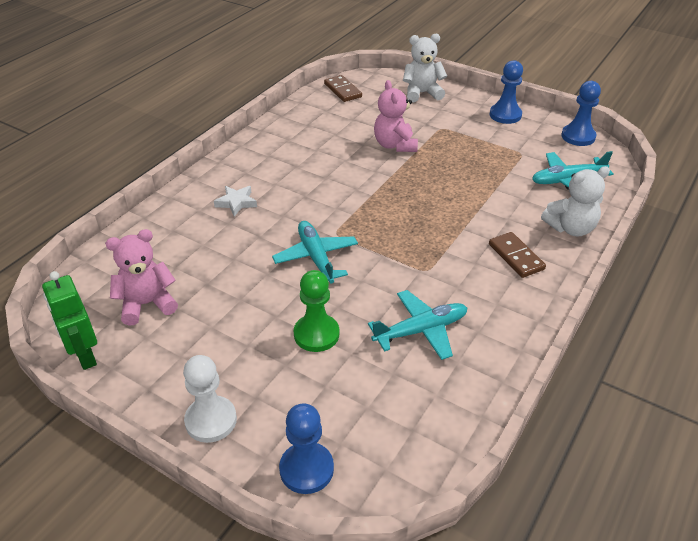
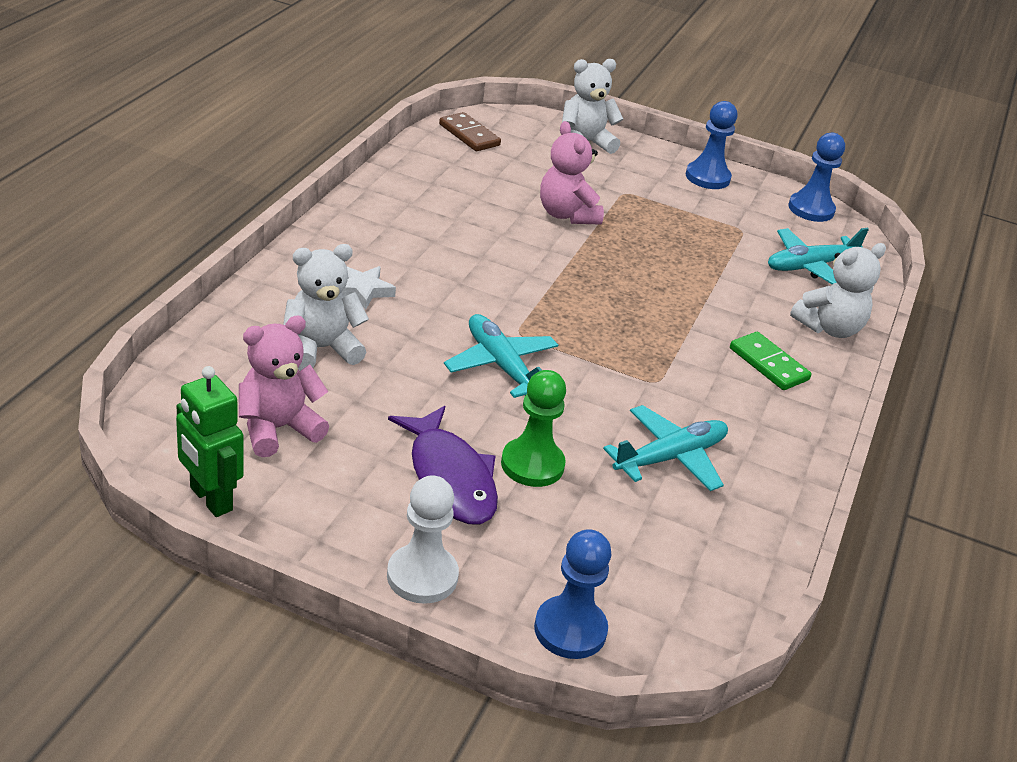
camera: 15 degrees left, 5 degrees down
(195, 245) = (321, 349): none -> white teddy bear
(254, 343) = (450, 478): none -> purple fish
(516, 257) = (768, 364): brown domino -> green domino

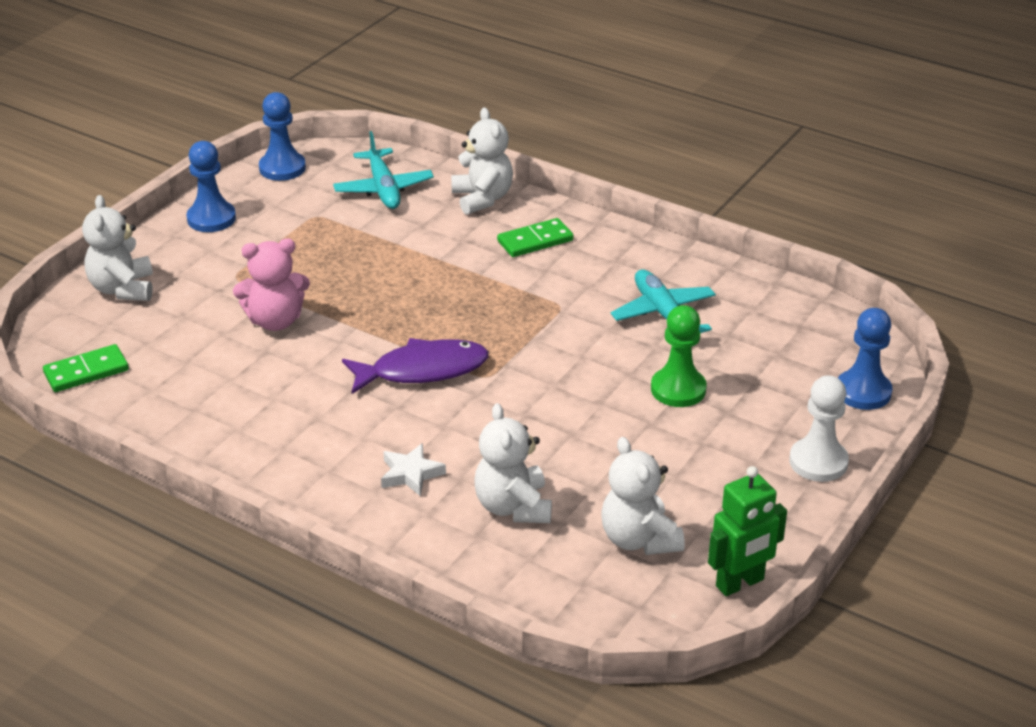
camera: 75 degrees left, 0 degrees up
(278, 429) = (639, 539): pink teddy bear -> white teddy bear
(450, 478) = (699, 437): purple fish -> purple fish (422, 370)
(469, 135) = (86, 371): brown domino -> green domino
(501, 366) = (539, 392): turquoise plane -> none

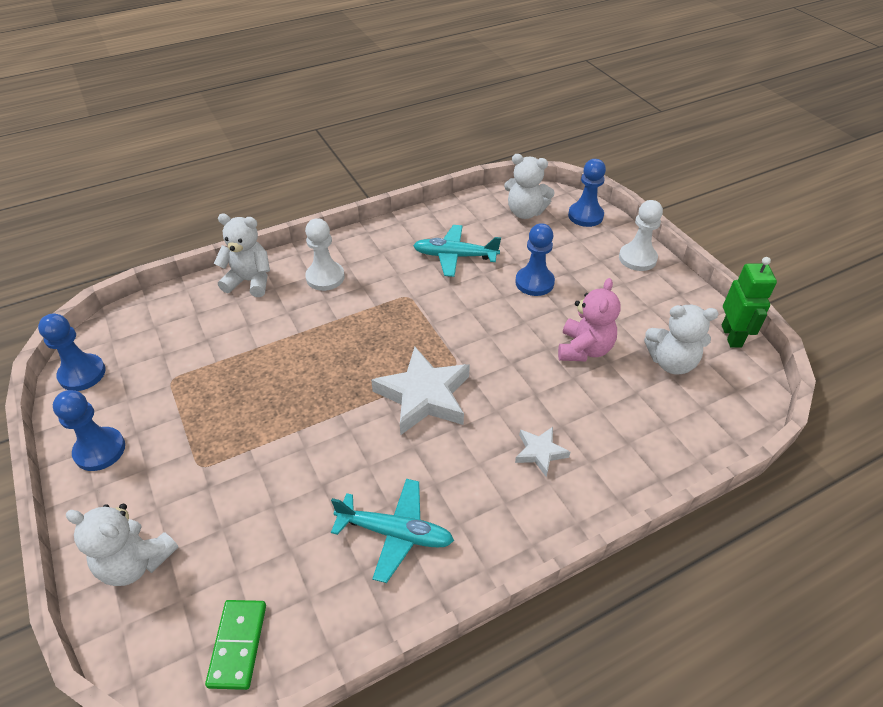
camera: 60 degrees left, 10 degrees up
(275, 321) = (287, 462): pink teddy bear -> pink teddy bear (584, 349)
(383, 188) = (180, 326): turquoise plane -> turquoise plane (395, 533)
(422, 370) = (424, 396): purple fish -> white star
(513, 507) = (608, 410): white teddy bear -> white teddy bear (525, 212)
(535, 241) = (325, 277): green domino -> white pawn
(678, 389) = (534, 282): green pawn -> blue pawn

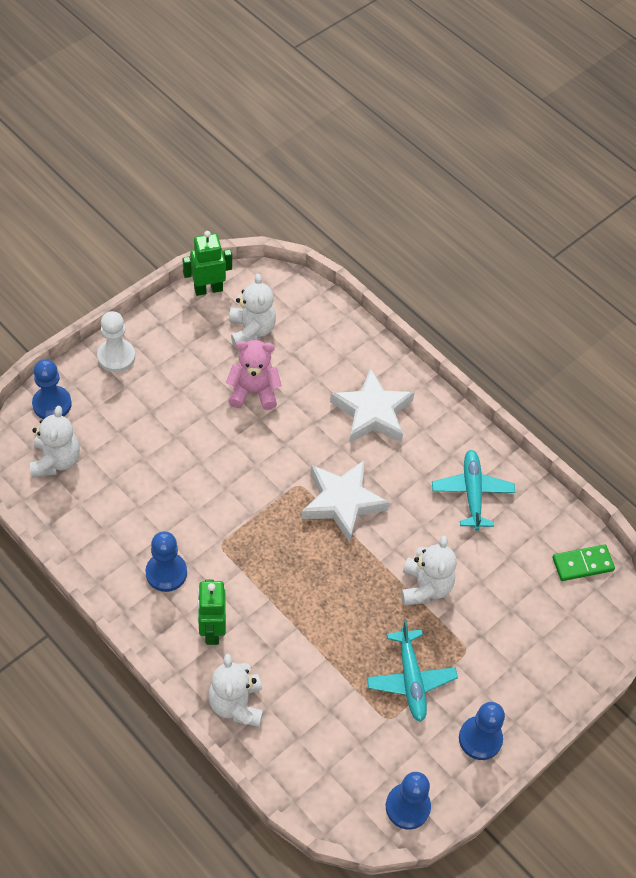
camera: 110 degrees left, 10 degrees up
(136, 562) = (557, 656): white teddy bear -> white teddy bear (425, 587)
(325, 277) = (211, 630): white pawn -> green robot
(455, 256) = (148, 514): turquoise plane -> turquoise plane (410, 679)
(534, 282) = (173, 438): blue pawn -> blue pawn (166, 573)
(540, 452) = (372, 412): white star -> white star, size x1.95

